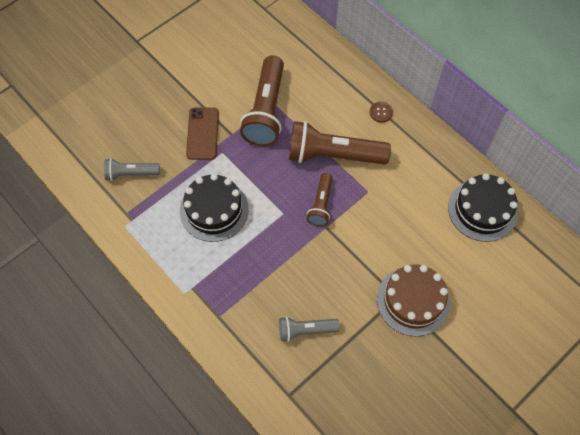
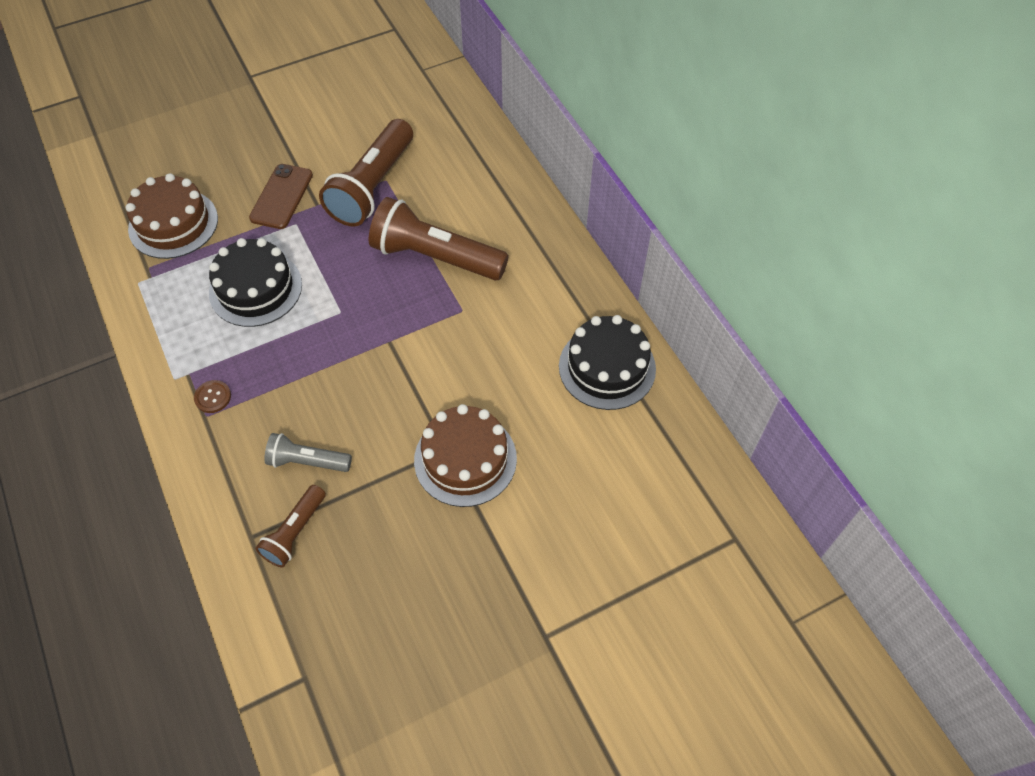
camera: 15 degrees right, 5 degrees down
(131, 173) = (173, 224): grey flashlight -> brown cake
(321, 204) = (394, 312): brown flashlight -> brown flashlight (294, 532)
(381, 112) = (519, 219): brown button -> brown button (213, 397)

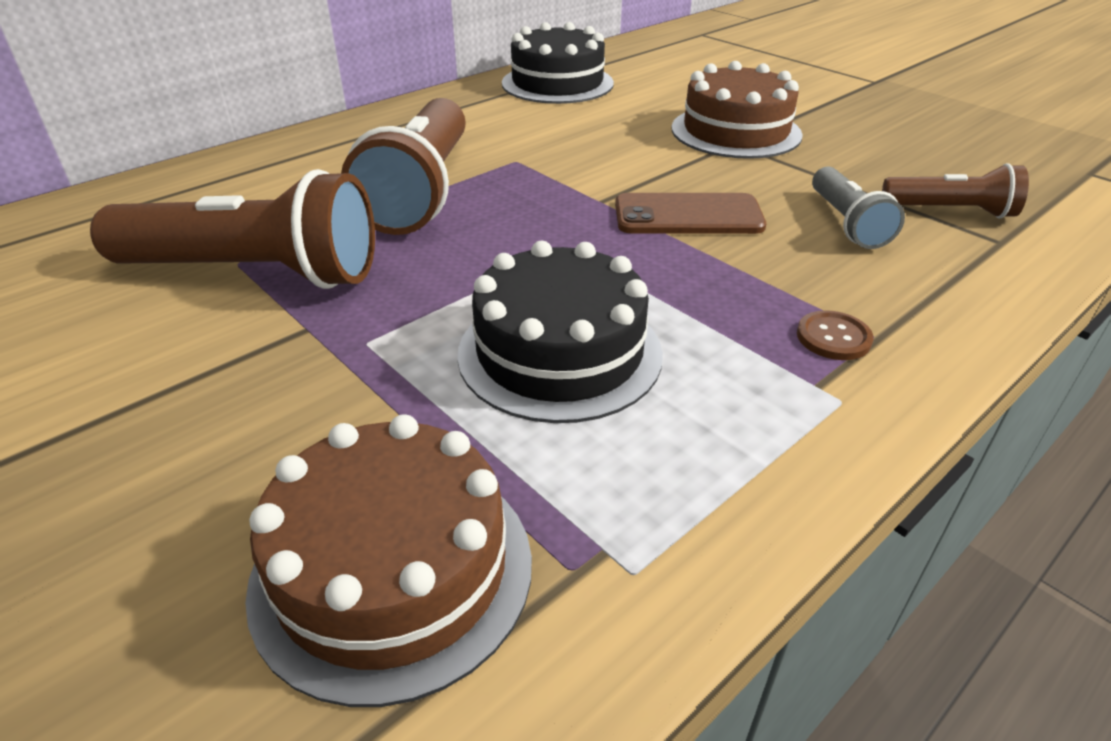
camera: 105 degrees left, 20 degrees down
(281, 196) = (280, 384): brown phone -> brown phone (688, 216)

